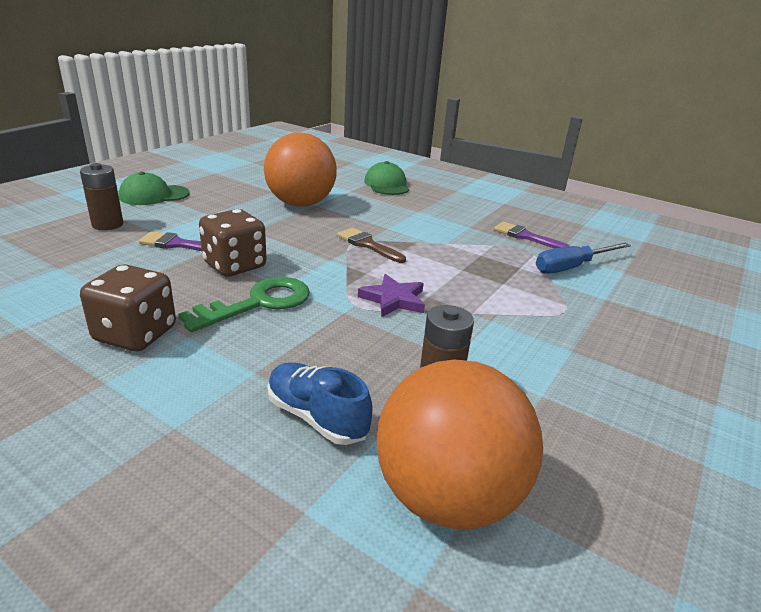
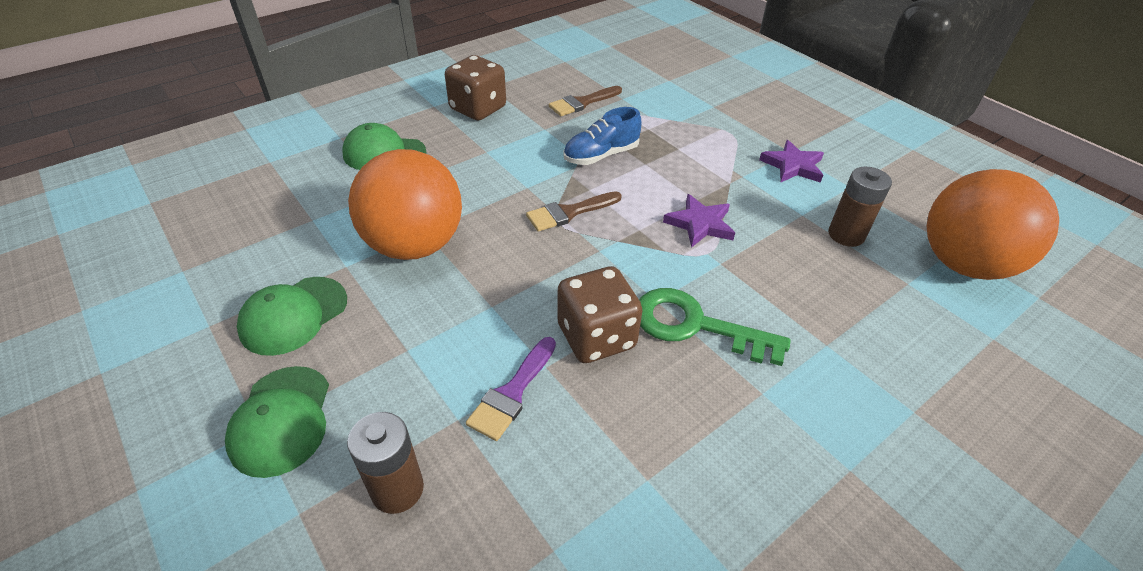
camera: 70 degrees left, 15 degrees up
(135, 334) = (756, 443): brown dice -> brown dice (478, 109)
(228, 186) = (294, 315): none -> green cap
(258, 303) = (695, 326): green key -> green key turned 45 degrees counterclockwise
(316, 417) = (889, 313): blue shoe -> blue shoe (601, 155)
(526, 236) = (582, 103): purple brush -> brown brush
(542, 351) = (792, 166): none -> purple star
(571, 267) = (654, 101): blue screwdriver -> none

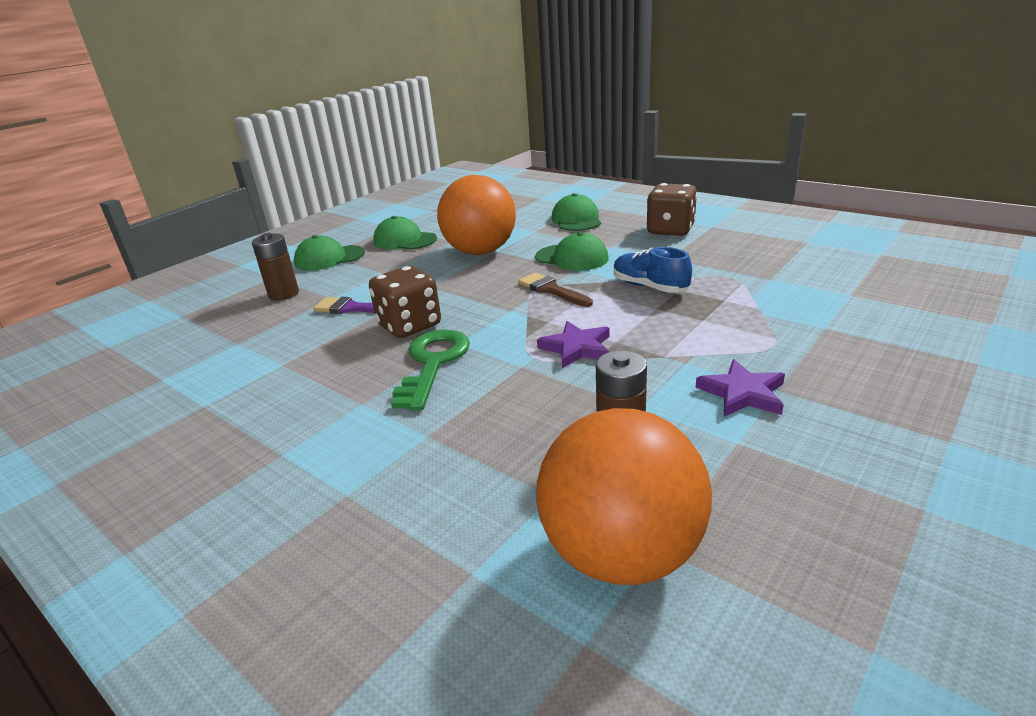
camera: 80 degrees right, 15 degrees down
(496, 182) = (572, 258): none -> green cap
(582, 103) = (734, 263): brown brush -> none

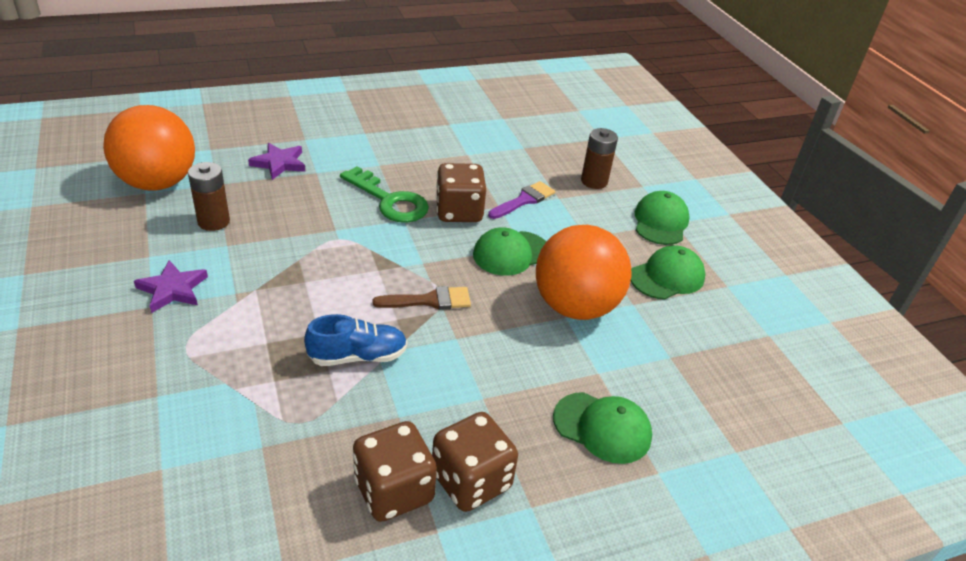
camera: 115 degrees right, 10 degrees up
(572, 258) = (485, 352): green cap -> green cap (511, 253)
(577, 348) = (322, 260): purple star -> purple star (279, 163)
(714, 241) = (394, 490): none -> brown dice

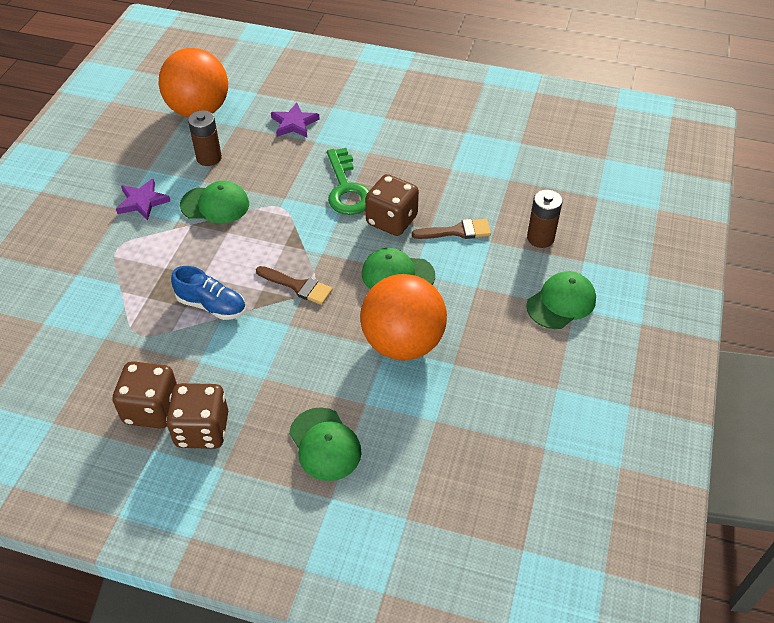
camera: 40 degrees right, 10 degrees up
(524, 200) = (457, 231): purple brush -> brown brush
(667, 277) = (509, 354): green cap -> green cap (215, 205)

